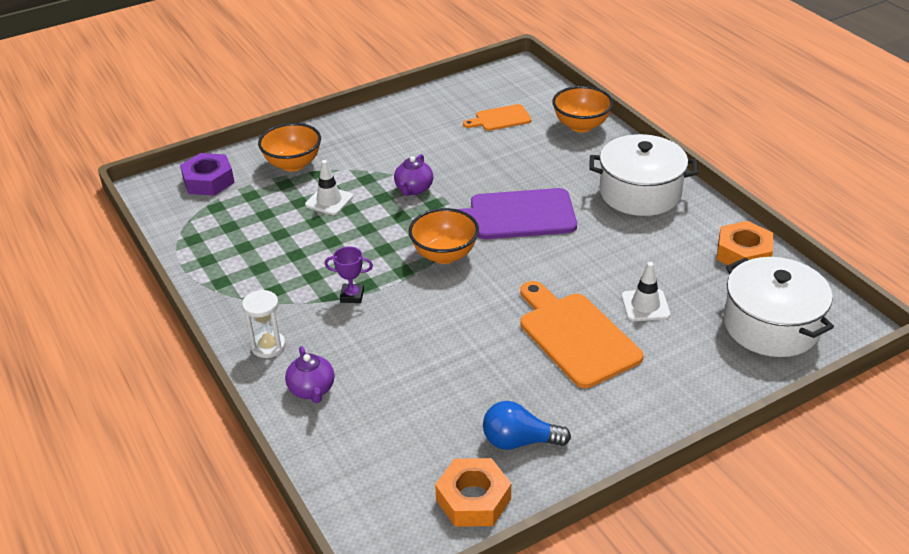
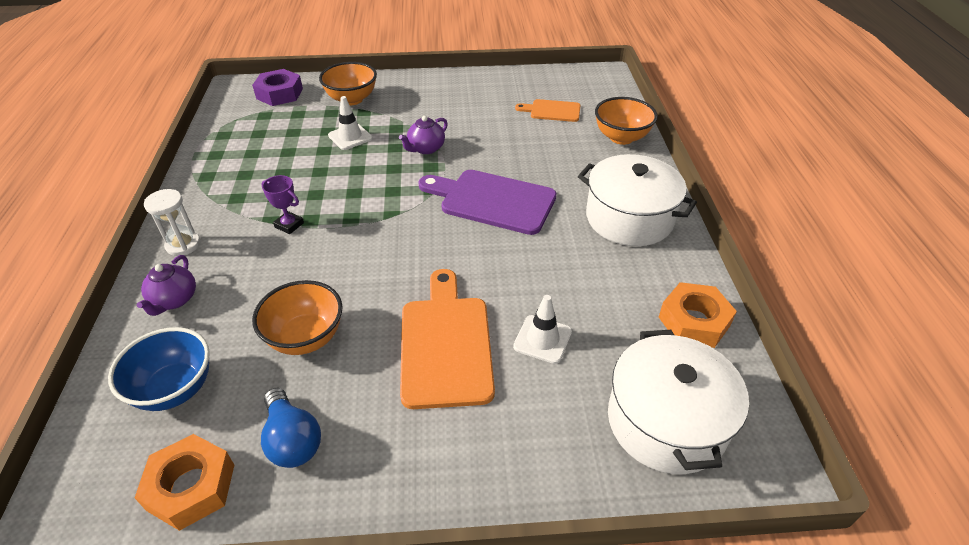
camera: 25 degrees right, 5 degrees up
(388, 448) = (175, 389): none -> blue bowl
(444, 255) = (398, 215): orange bowl -> orange bowl (306, 338)
(519, 441) = (292, 440): blue light bulb -> blue light bulb turned 150 degrees counterclockwise

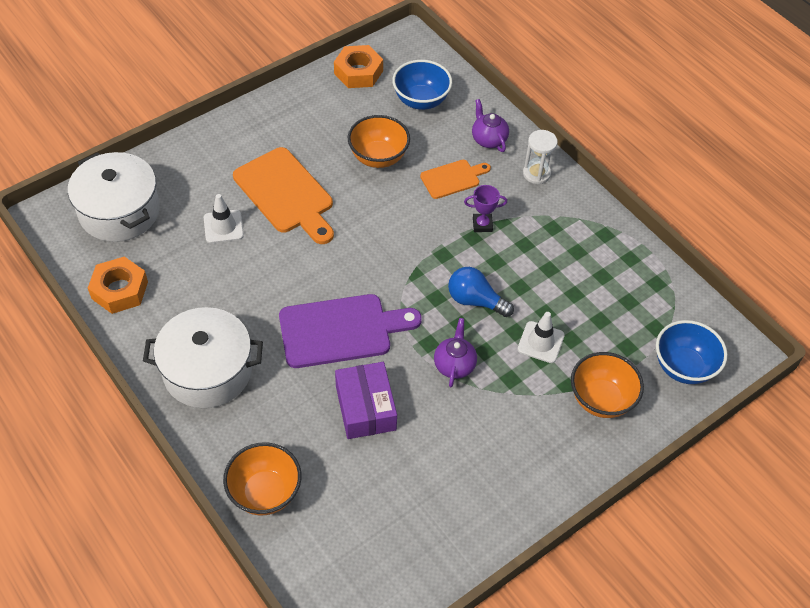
camera: 145 degrees right, 10 degrees up
(279, 94) = (683, 367): purple nut -> blue bowl
(292, 440) = (329, 109): blue light bulb -> blue light bulb (475, 301)
(514, 151) = (365, 407): none -> purple box
(552, 111) = (369, 502): orange cutting board -> orange cutting board (453, 178)

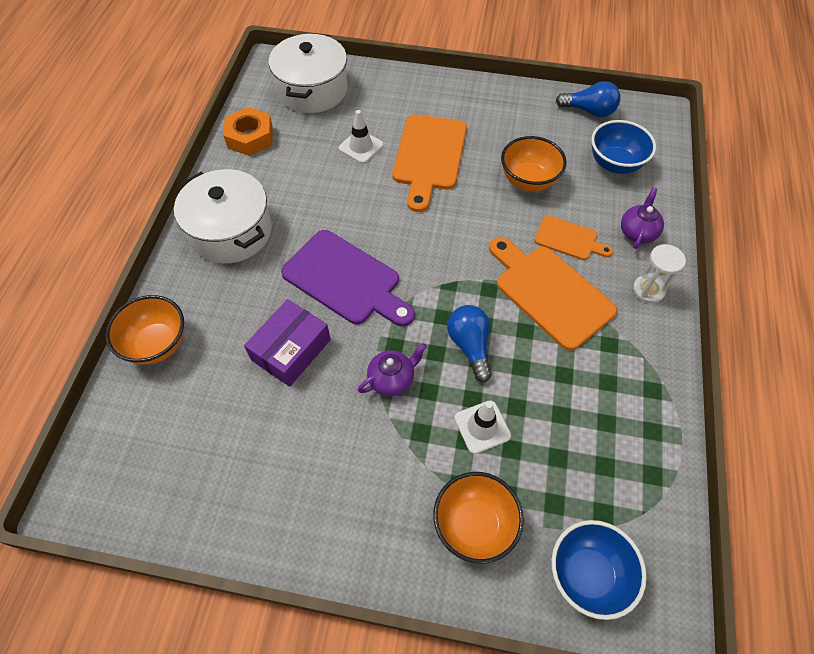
camera: 50 degrees right, 5 degrees up
(358, 72) = (589, 111): orange nut -> blue light bulb
(482, 224) = (549, 293): purple trophy -> orange cutting board

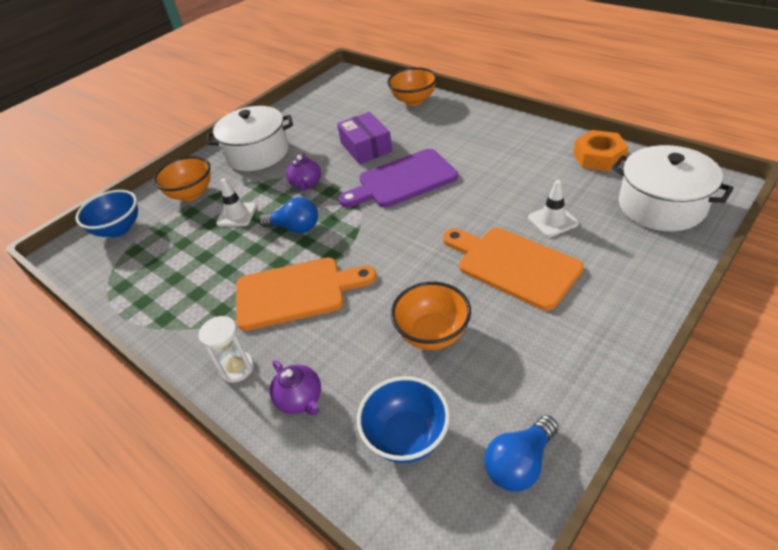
camera: 125 degrees right, 15 degrees down
(231, 231) = (489, 135): white pot -> white pot (257, 153)
(569, 239) = (337, 333): orange cutting board -> none

